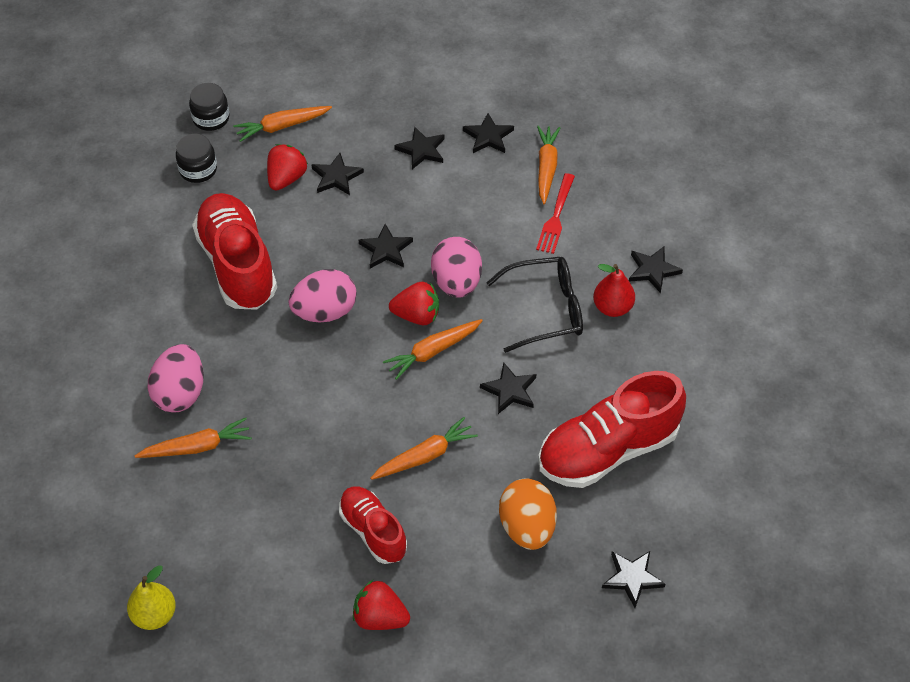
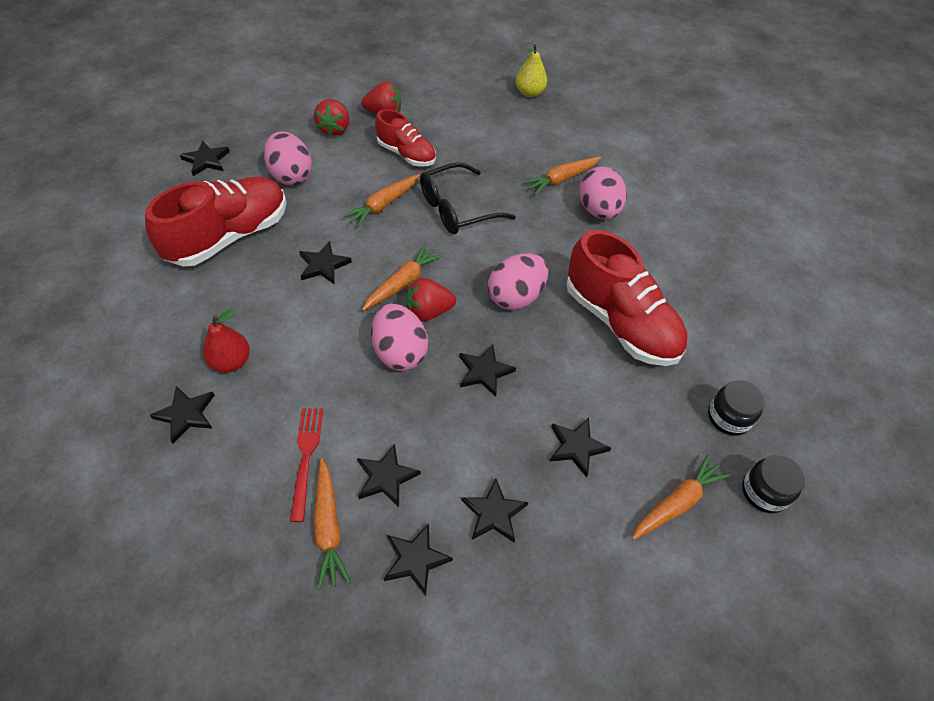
camera: 160 degrees right, 0 degrees up
(286, 178) = (629, 430): red strawberry -> red strawberry (335, 129)
(495, 189) = (386, 477): none -> black star
(527, 527) = (291, 175): orange egg -> pink egg
(546, 310) = (301, 344): black glasses -> black glasses (456, 209)

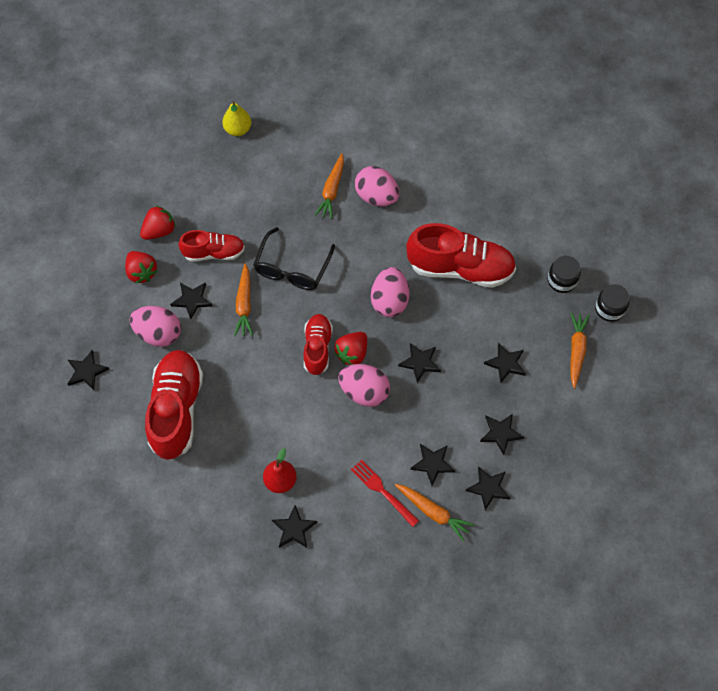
camera: 40 degrees left, 10 degrees up
(323, 265) = (258, 377): black star -> black star (192, 300)
(402, 283) = (317, 348): orange carrot -> red shoe

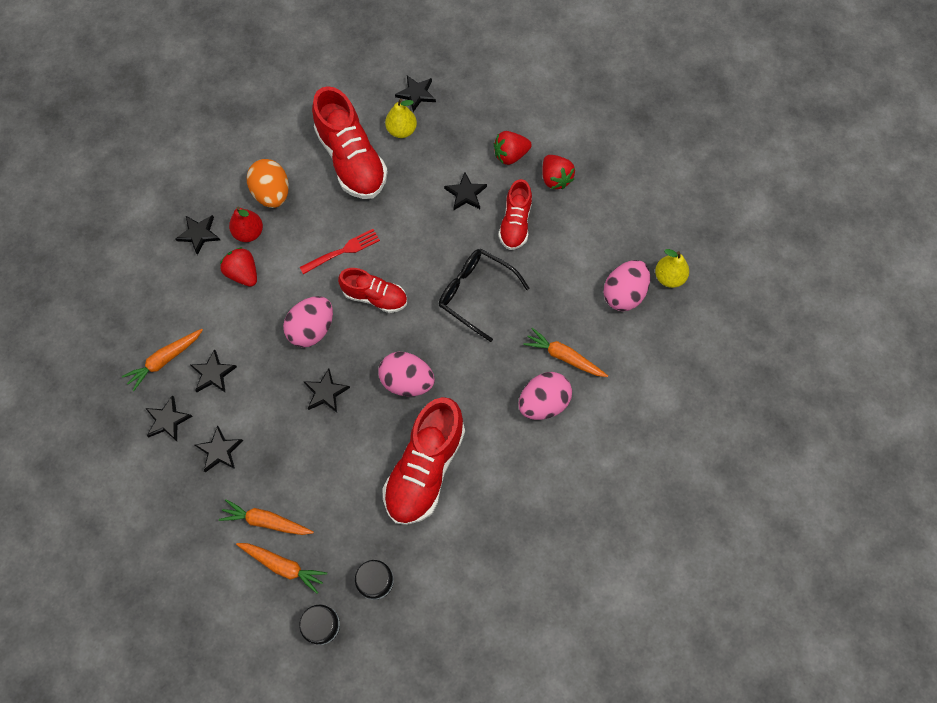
camera: 105 degrees right, 5 degrees up
(133, 373) = (402, 130): none -> yellow pear
(159, 334) = (437, 158): pink egg -> pink egg (624, 294)
(176, 410) = (352, 160): red shoe -> red shoe turned 45 degrees clockwise
(231, 473) = (272, 193): none -> orange egg
(244, 304) = (446, 239): orange carrot -> orange carrot (266, 521)
(352, 353) = (358, 328): red strawberry -> red strawberry (243, 273)
(382, 491) = (204, 319): red fork -> red fork (342, 251)
(506, 363) = (294, 481): black star -> none

